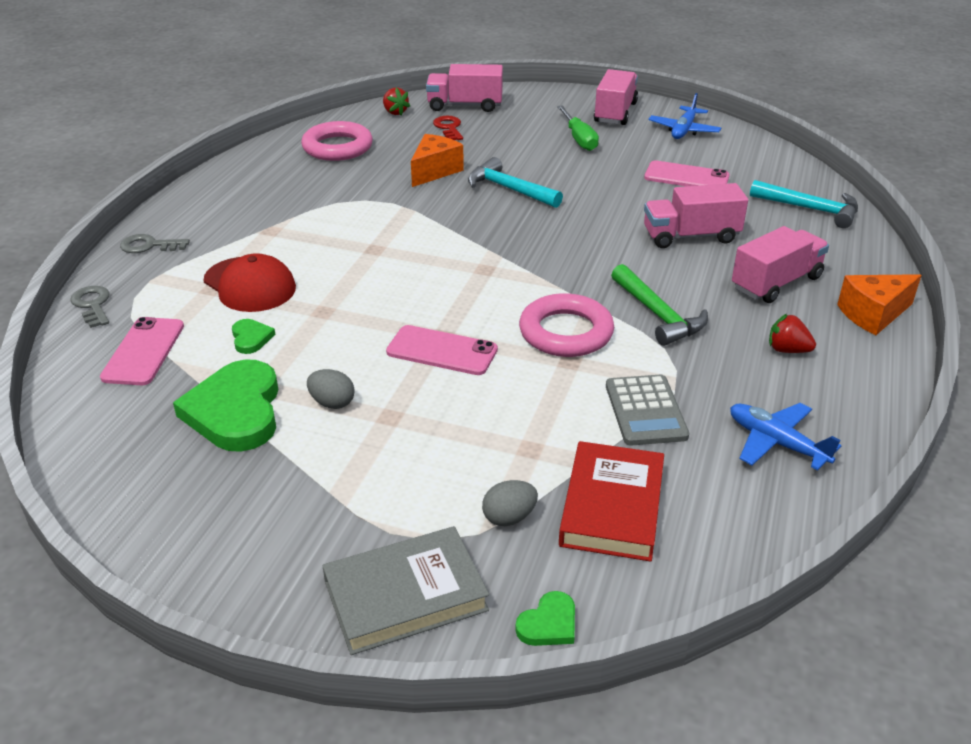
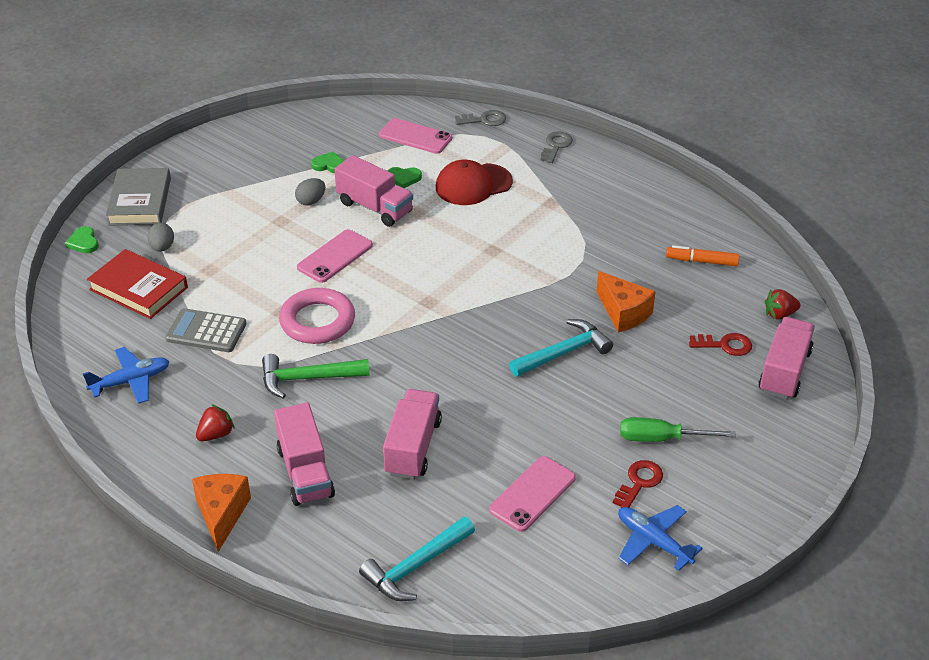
camera: 110 degrees right, 5 degrees up
(235, 411) = (329, 165): green heart -> green heart, size x0.45
(337, 147) = (701, 261): pink ring -> orange marker
(615, 113) = (725, 495): pink truck -> pink truck (375, 207)
(632, 141) = (639, 482): none -> red key

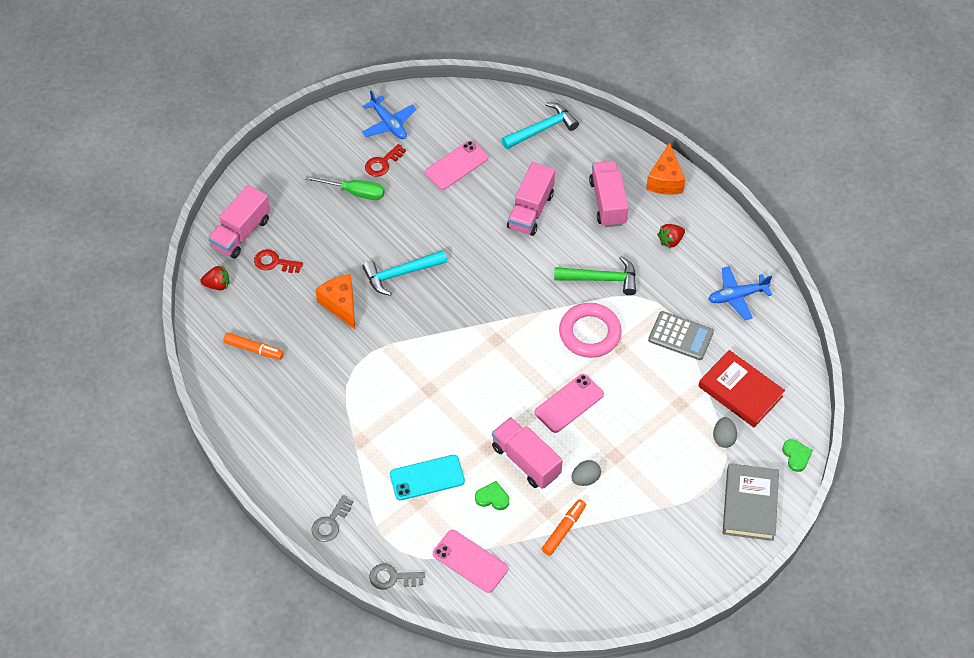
camera: 170 degrees left, 15 degrees up
(329, 165) = (564, 529): green heart -> orange marker
(473, 185) = (427, 478): red cap -> turquoise phone

